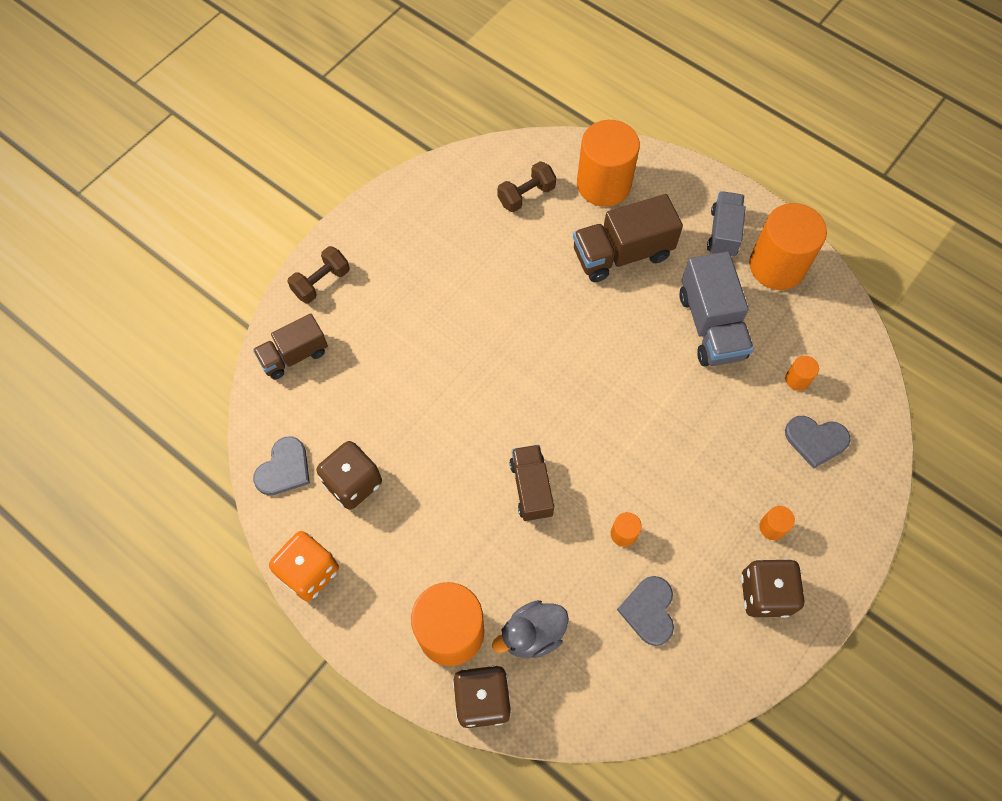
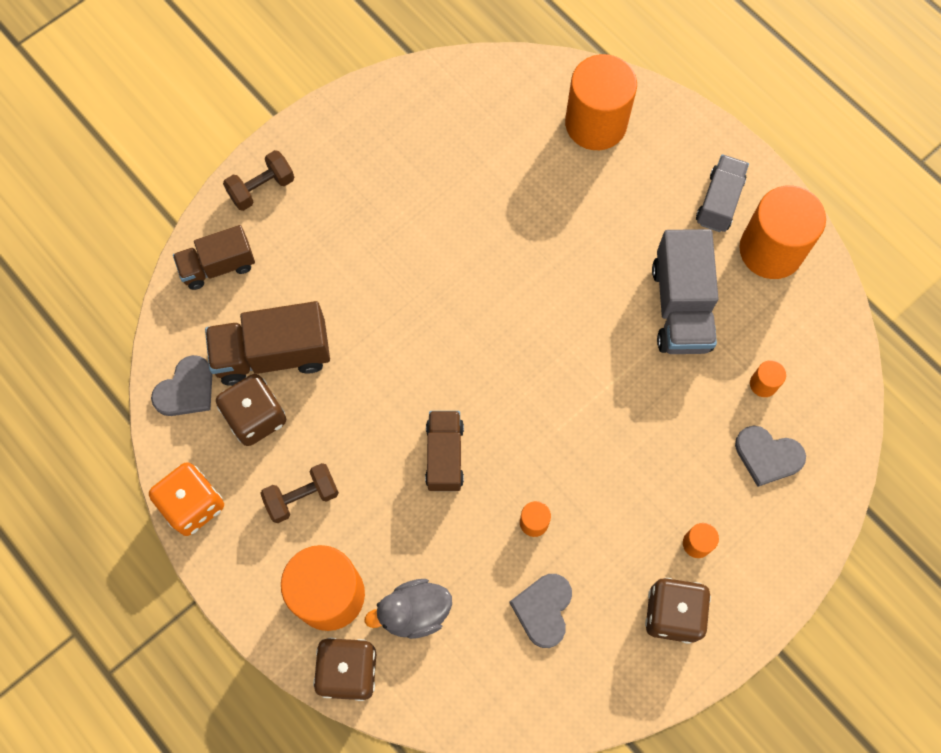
camera: 10 degrees right, 5 degrees up
(526, 195) = (506, 123): brown dumbbell -> brown dumbbell (302, 497)
(622, 254) = (599, 208): brown truck -> brown truck (273, 354)

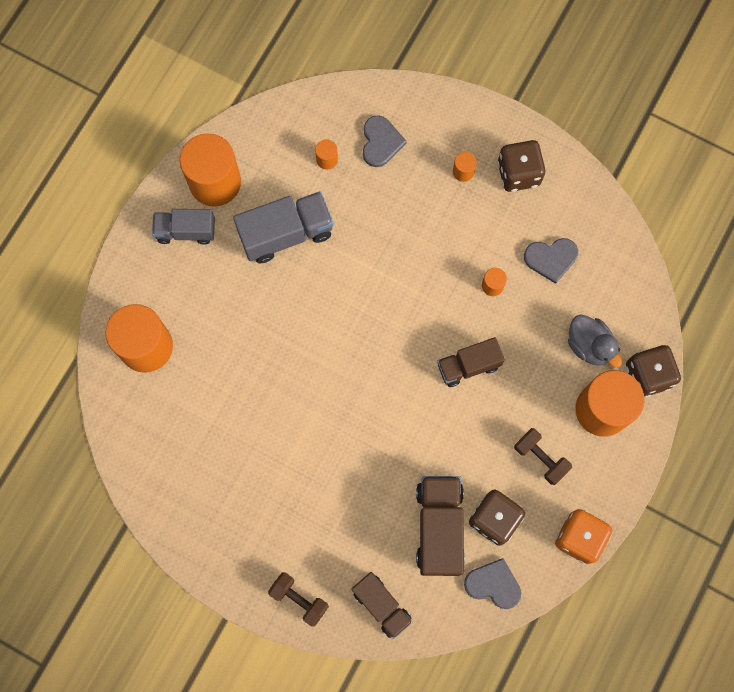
camera: 110 degrees left, 5 degrees up
(273, 354) = (439, 527): brown truck -> brown truck turned 150 degrees counterclockwise

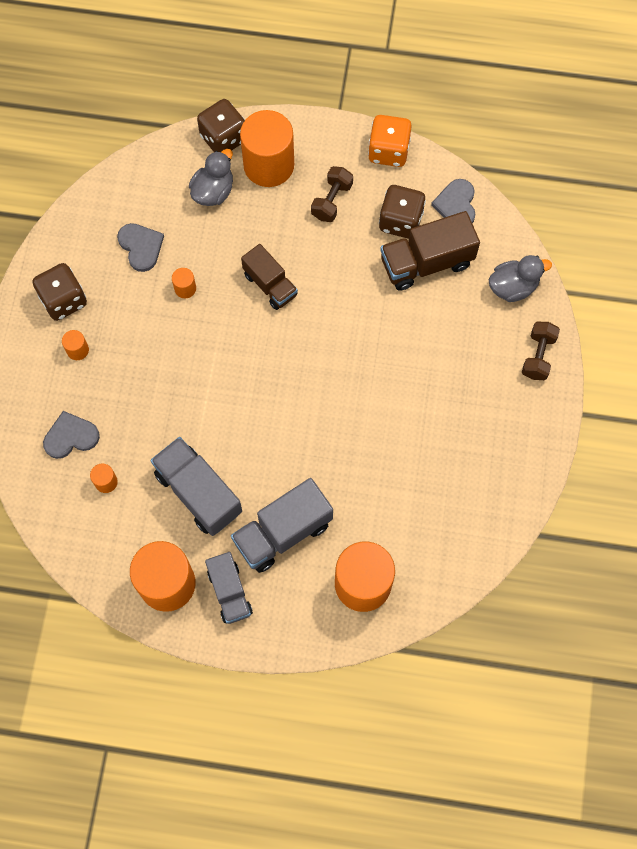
camera: 110 degrees left, 5 degrees down
(220, 294) = (283, 532): none -> grey truck
(381, 605) = (513, 287): brown truck -> grey duck

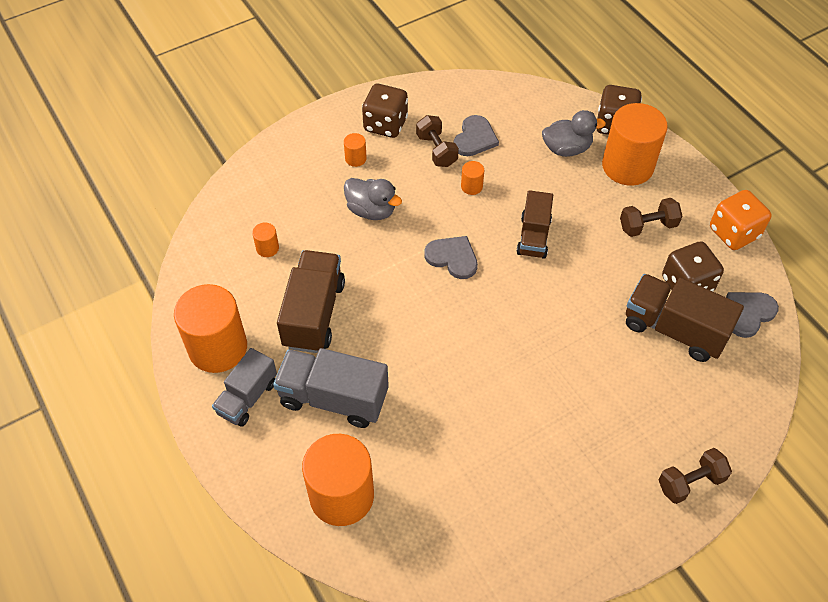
camera: 50 degrees right, 15 degrees down
(71, 436) = (283, 202): grey heart -> grey heart (452, 258)
(126, 284) = (436, 150): none -> brown dumbbell
(198, 492) = (314, 314): grey truck -> brown truck
(513, 287) = (729, 412): grey duck -> grey duck (371, 210)

